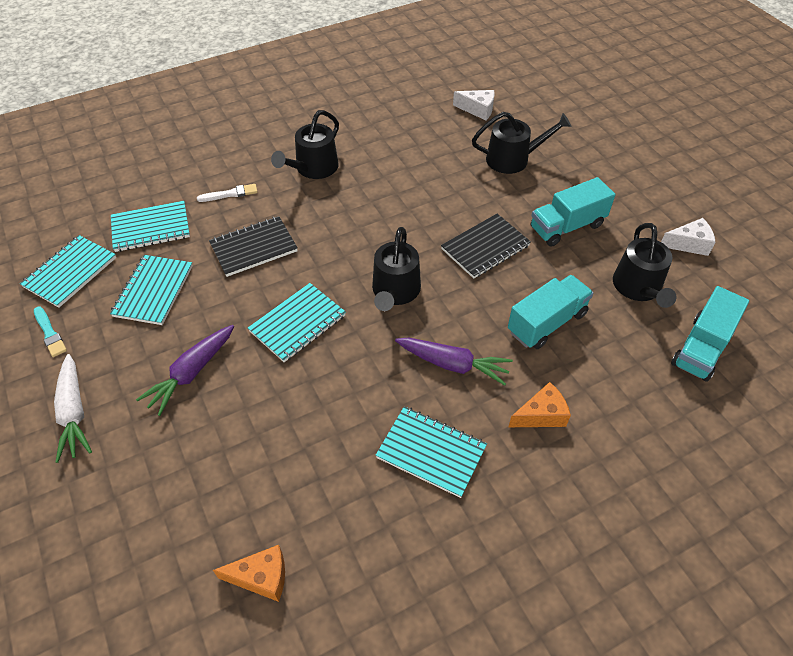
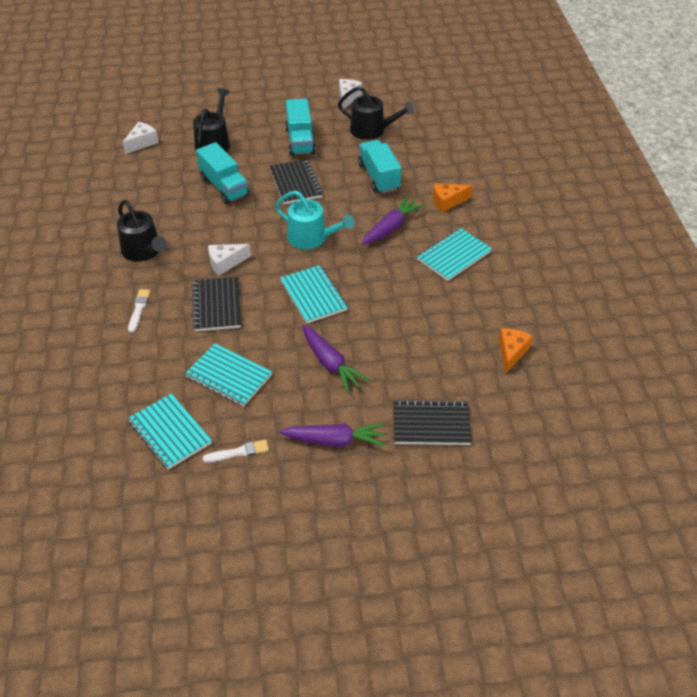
camera: 70 degrees left, 5 degrees down
(50, 333) = (238, 452): turquoise brush -> white brush
(74, 413) = (335, 441): white carrot -> purple carrot
(112, 507) = (431, 424): none -> black notebook
(151, 228) = (148, 369): turquoise notebook -> none
(321, 233) = (225, 263): none -> white cheese
(395, 291) = (311, 238): black watering can -> turquoise watering can
(541, 415) = (447, 202): orange cheese -> orange cheese turned 105 degrees counterclockwise
(701, 348) = (430, 124): turquoise truck -> turquoise truck (224, 187)

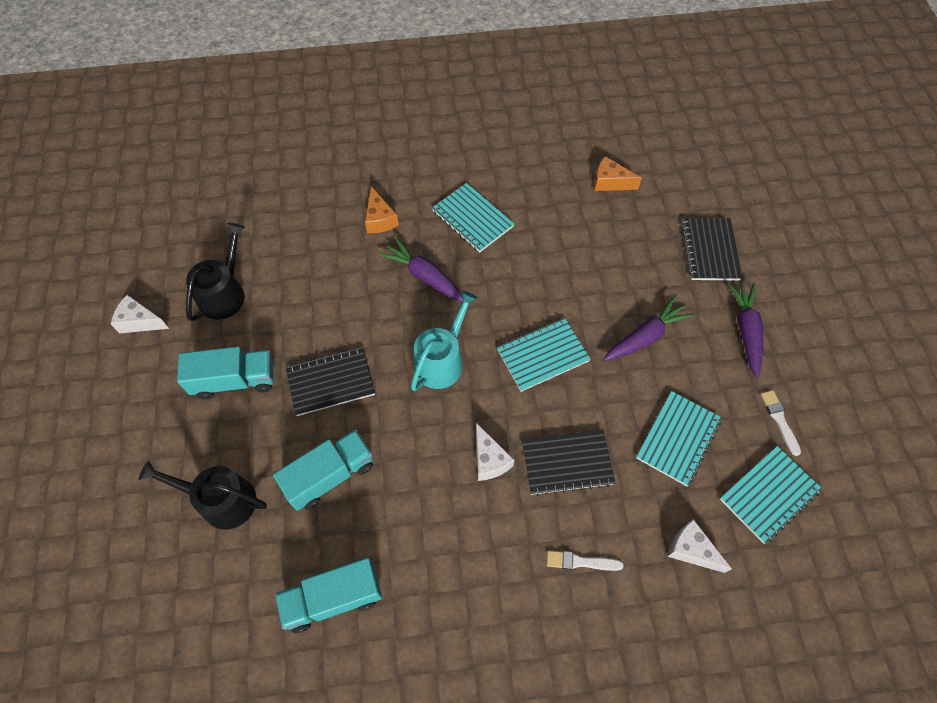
camera: 90 degrees left, 15 degrees up
(142, 143) = (203, 618): white cheese -> white cheese (691, 549)
(143, 251) = (467, 573): black watering can -> none
(379, 177) = (326, 287): turquoise truck -> turquoise truck (333, 598)

